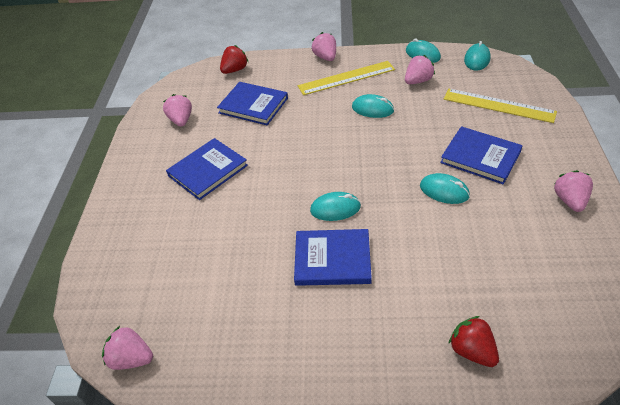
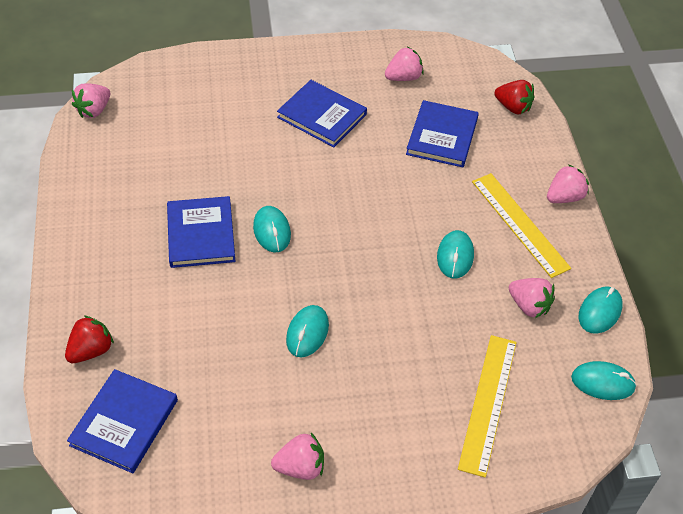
camera: 75 degrees right, 5 degrees up
(132, 358) = (94, 110): pink strawberry -> pink strawberry turned 150 degrees counterclockwise
(480, 157) = (373, 374): blue book -> blue book (124, 422)

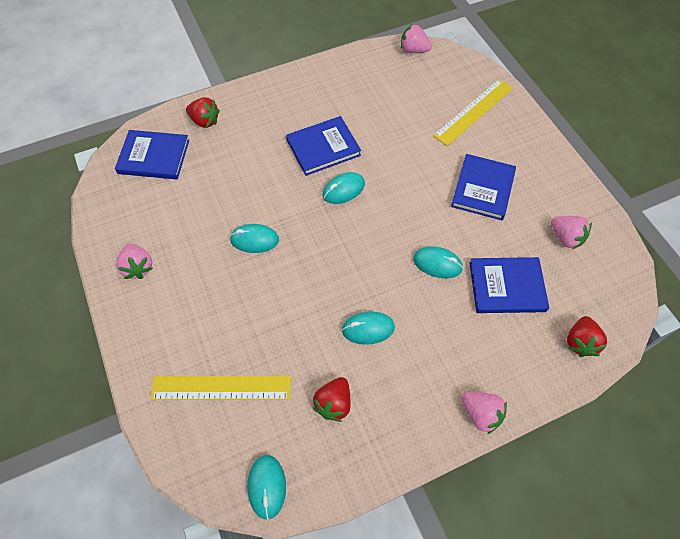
camera: 75 degrees right, 10 degrees up
(520, 224) = (428, 377): yellow ruler -> yellow ruler (474, 111)
(529, 306) = (333, 403): pink strawberry -> red strawberry
(599, 311) = (348, 471): turquoise mouse -> turquoise mouse (437, 263)

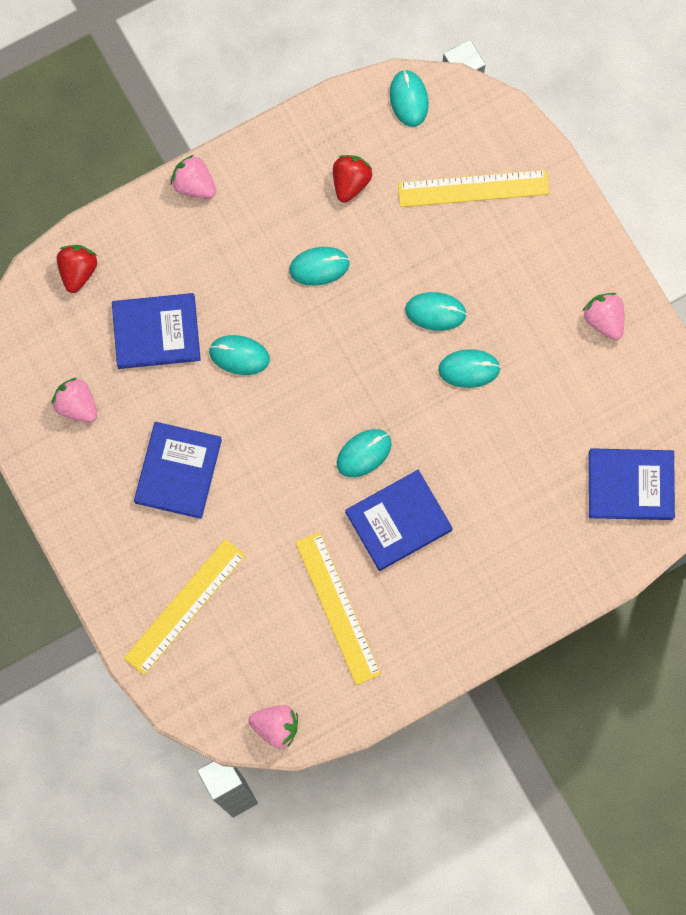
camera: 175 degrees right, 15 degrees up
(205, 121) = (574, 554): red strawberry -> none
(273, 284) = (435, 312): none -> turquoise mouse
(370, 104) = (337, 608): none -> yellow ruler

